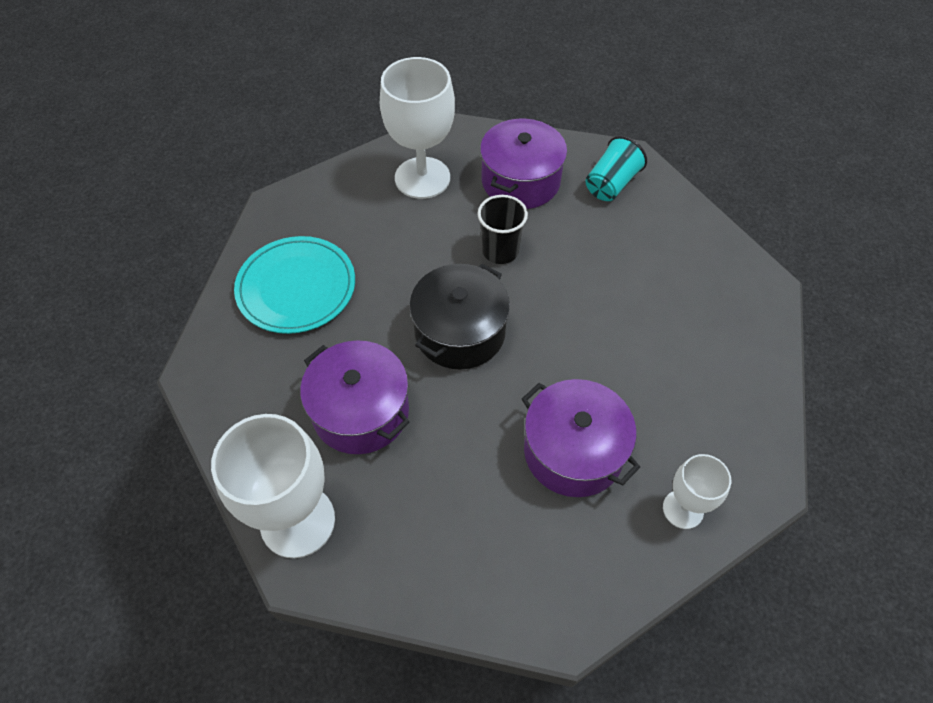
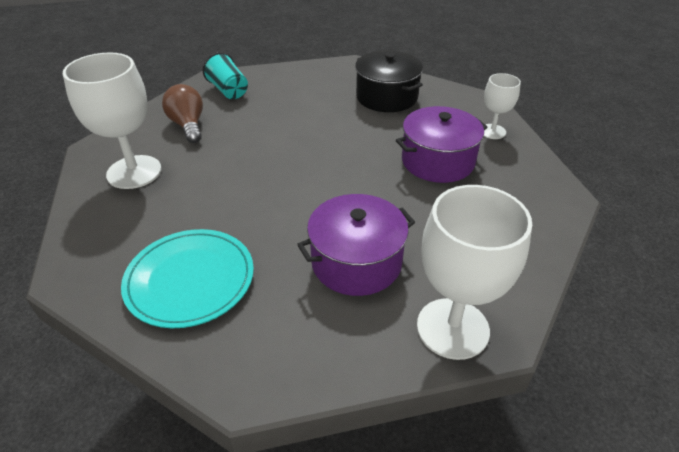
camera: 70 degrees left, 15 degrees down
(460, 332) = (309, 188): black pot -> black pot (386, 97)
(500, 251) = (247, 151): black cup -> none
(520, 181) = (188, 125): purple pot -> brown light bulb

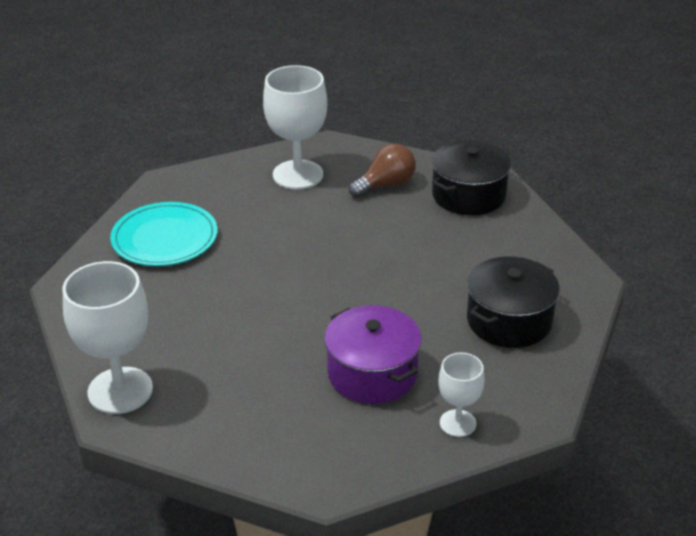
camera: 80 degrees right, 5 degrees down
(228, 91) = (468, 195): turquoise cup -> black pot
(356, 262) = (195, 326): purple pot -> none

